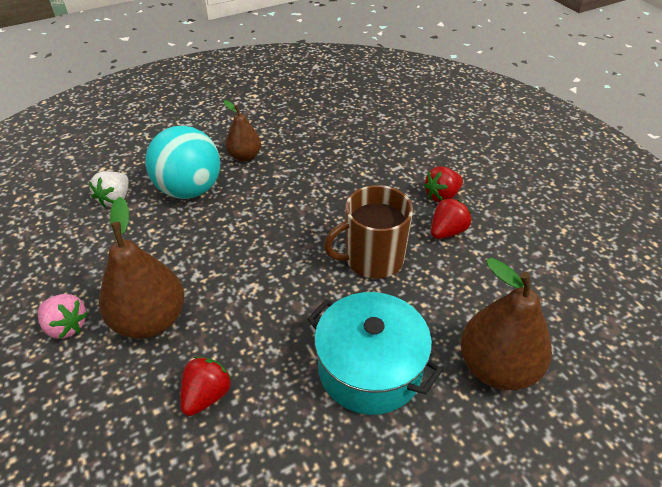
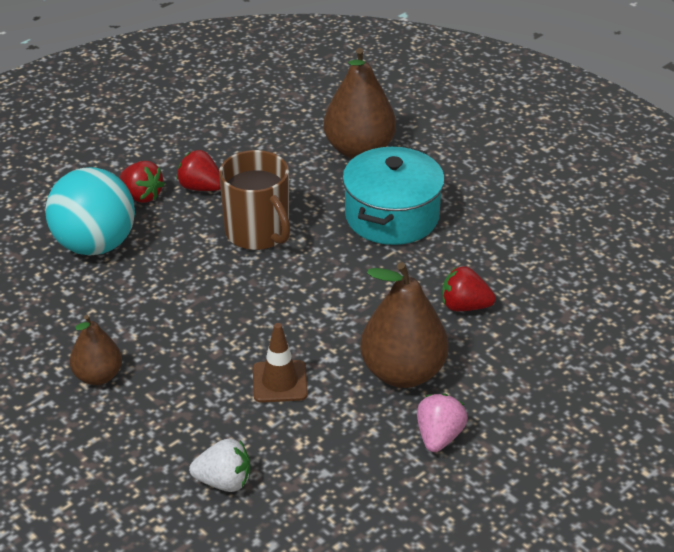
camera: 105 degrees left, 5 degrees down
(187, 241) = (280, 382): none -> brown traffic cone
(190, 189) = (184, 410): turquoise ball -> turquoise ball (95, 245)

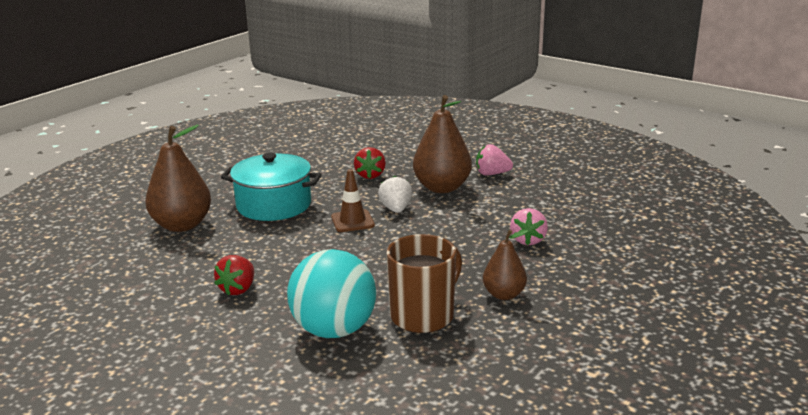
camera: 100 degrees left, 15 degrees down
(142, 195) = (252, 318): red strawberry -> none
(215, 427) = (528, 240): none -> pink strawberry
(224, 481) = (573, 230): white strawberry -> white strawberry (396, 209)
(258, 233) = (302, 253): brown mug -> brown mug (423, 315)
(280, 382) = (471, 224): brown traffic cone -> brown traffic cone (352, 221)

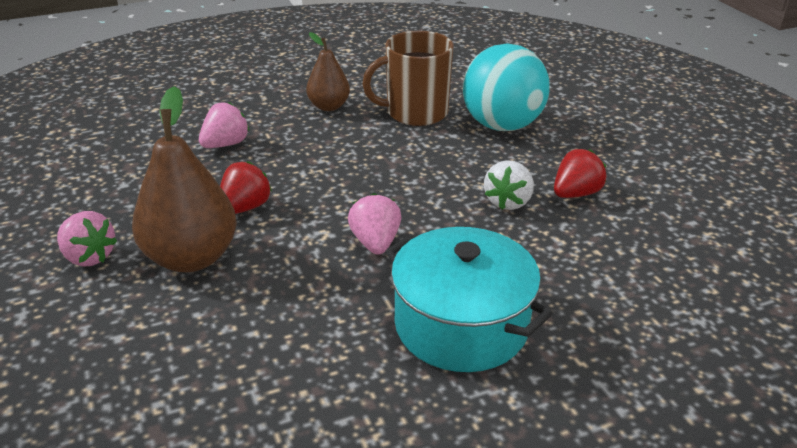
camera: 150 degrees left, 10 degrees up
(182, 225) = (628, 335): brown pear -> none
(352, 221) = (375, 243): brown traffic cone -> pink strawberry
(370, 175) = (250, 337): red strawberry -> red strawberry (245, 208)
(396, 209) = (300, 242): white strawberry -> white strawberry (508, 202)

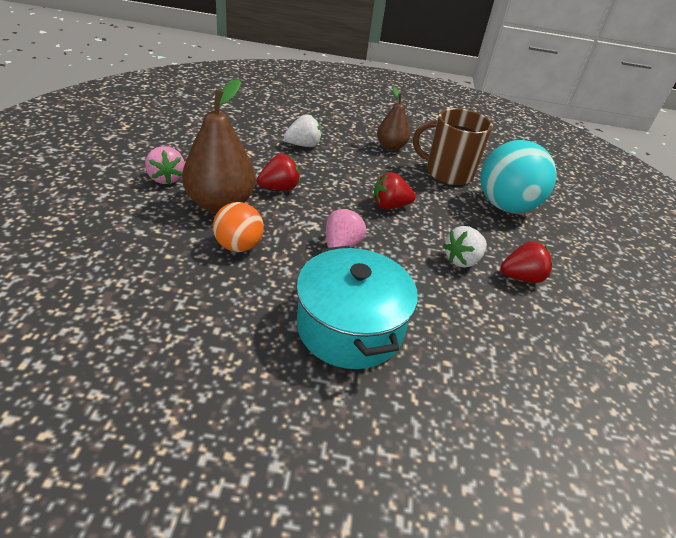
camera: 25 degrees right, 5 degrees up
(225, 144) = (303, 145): pink strawberry -> white strawberry
(261, 296) = (238, 246): none -> orange ball
(387, 175) = (390, 206): none -> red strawberry

